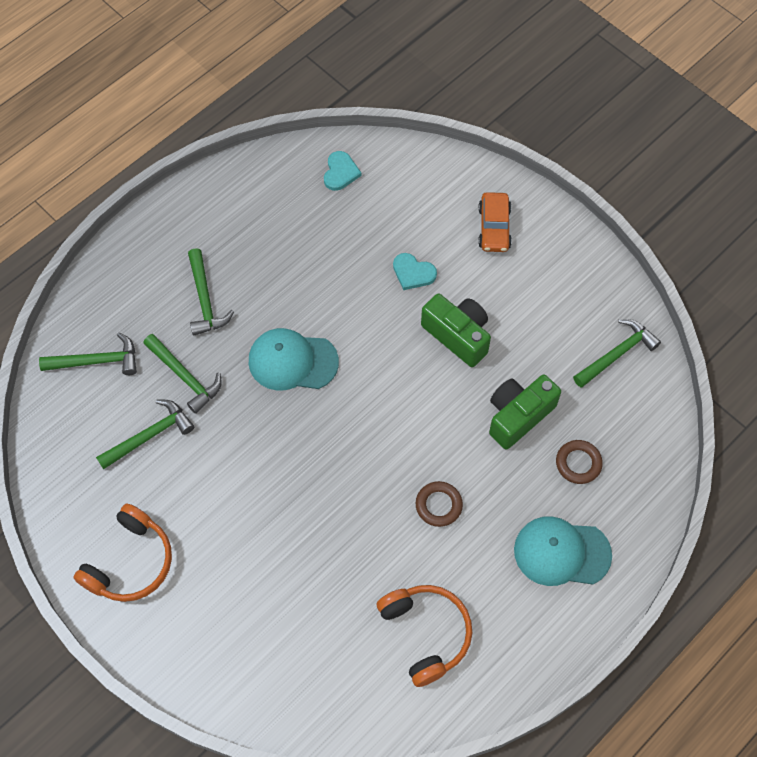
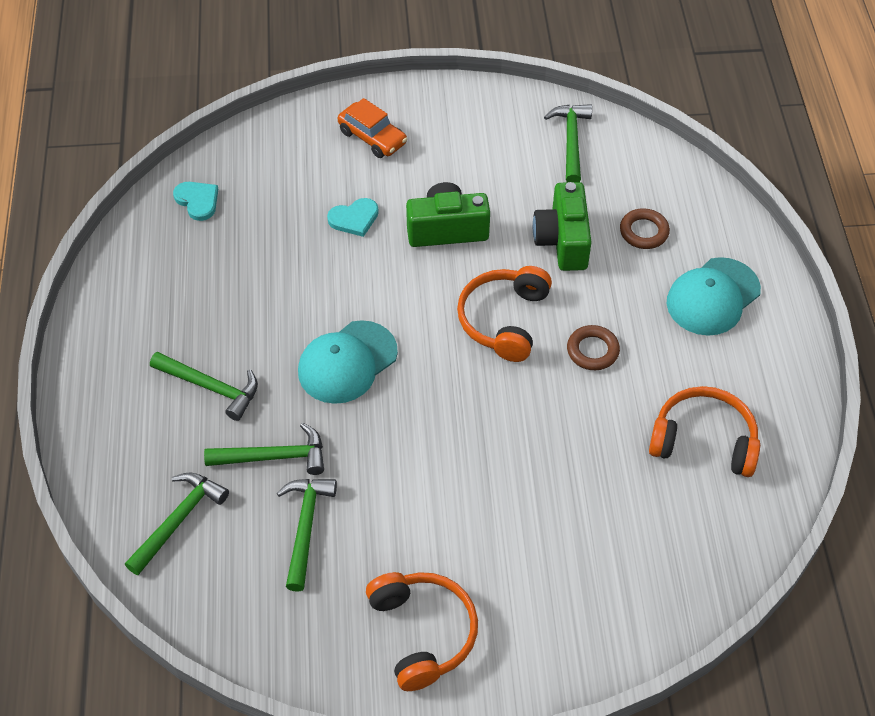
camera: 50 degrees left, 10 degrees down
(413, 429) = (504, 320): none -> orange headphones

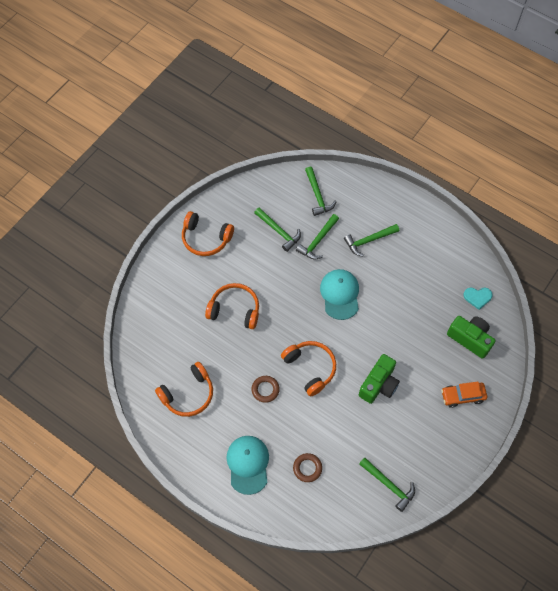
camera: 130 degrees right, 10 degrees up
(354, 218) = (416, 351): turquoise heart -> none
(510, 483) = (235, 309): none -> orange headphones
(563, 241) = (332, 428): green camera -> green camera (470, 339)

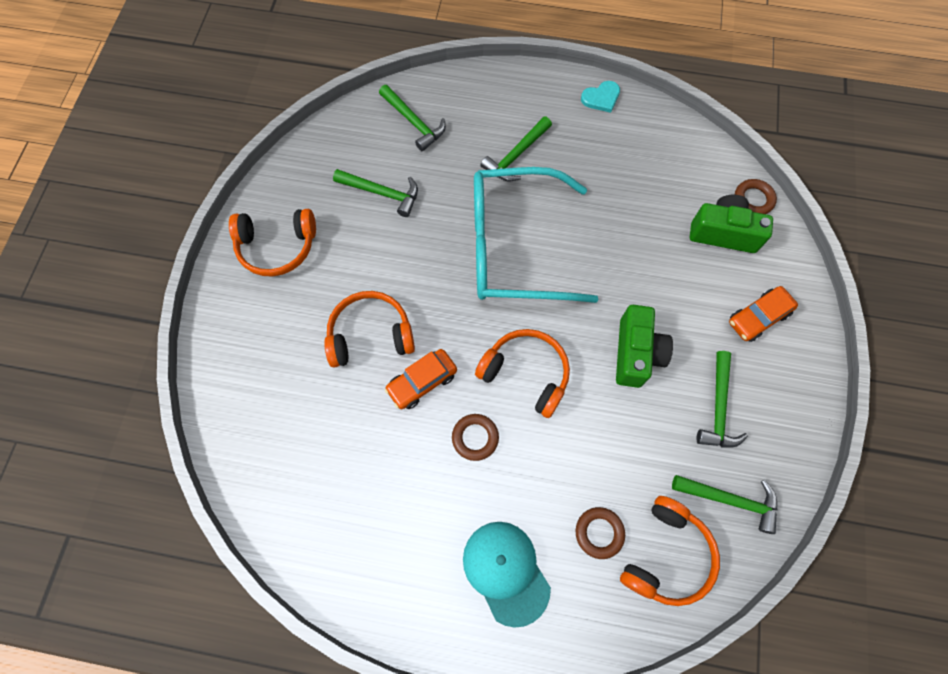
camera: 25 degrees left, 5 degrees up
(188, 394) = (358, 501): orange headphones -> orange headphones (667, 555)
(251, 347) = (422, 382): none -> orange car
(318, 241) = (445, 184): green hammer -> green hammer (718, 408)
(340, 294) = (514, 247): turquoise cap -> turquoise glasses
(477, 297) = (701, 172): turquoise heart -> turquoise heart (601, 98)
(500, 327) = (753, 199): none -> brown ring

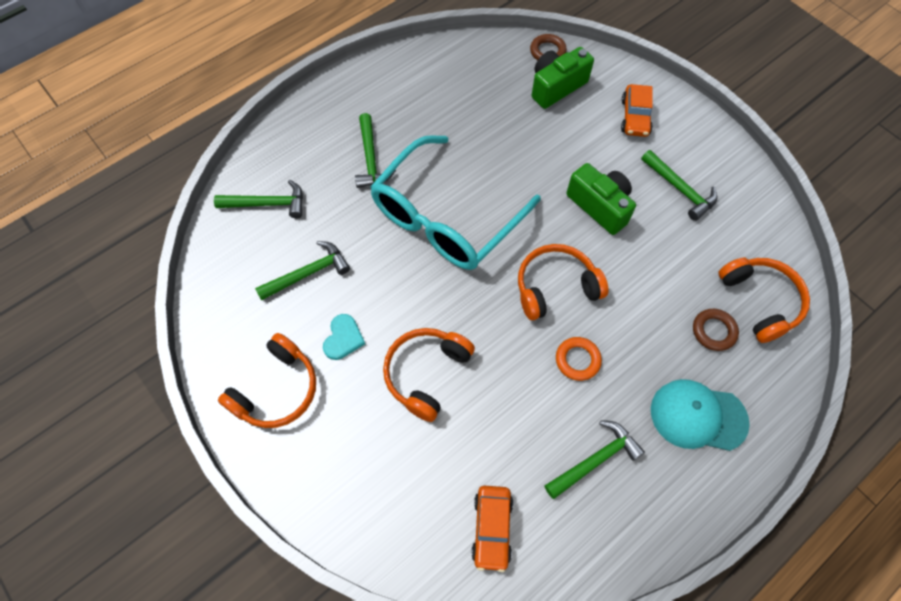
camera: 50 degrees left, 5 degrees down
(422, 382) = (500, 364): orange car -> orange car (492, 528)
(475, 438) = (577, 360): brown ring -> orange ring
(601, 98) = (379, 71): turquoise heart -> turquoise heart (343, 338)
(730, 500) = (749, 233): green hammer -> green hammer (595, 460)

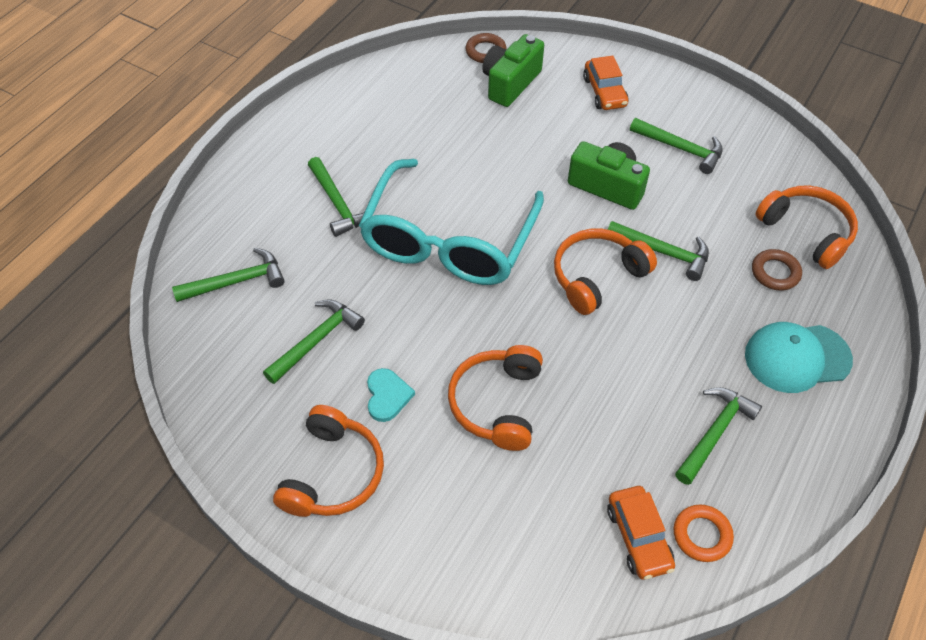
camera: 20 degrees left, 10 degrees down
(577, 360) = (652, 341): orange ring -> orange ring (702, 535)
(622, 282) = (663, 252): none -> green hammer

